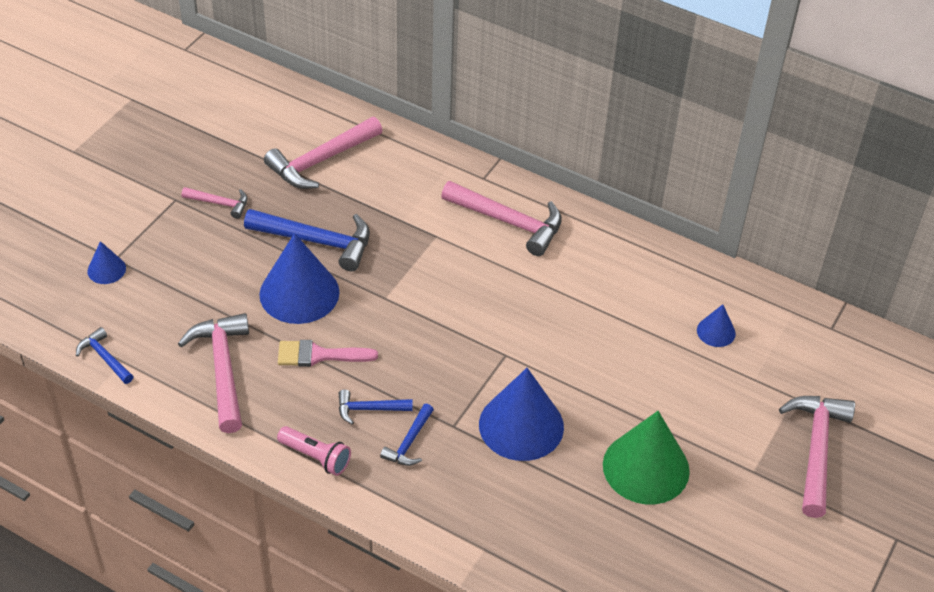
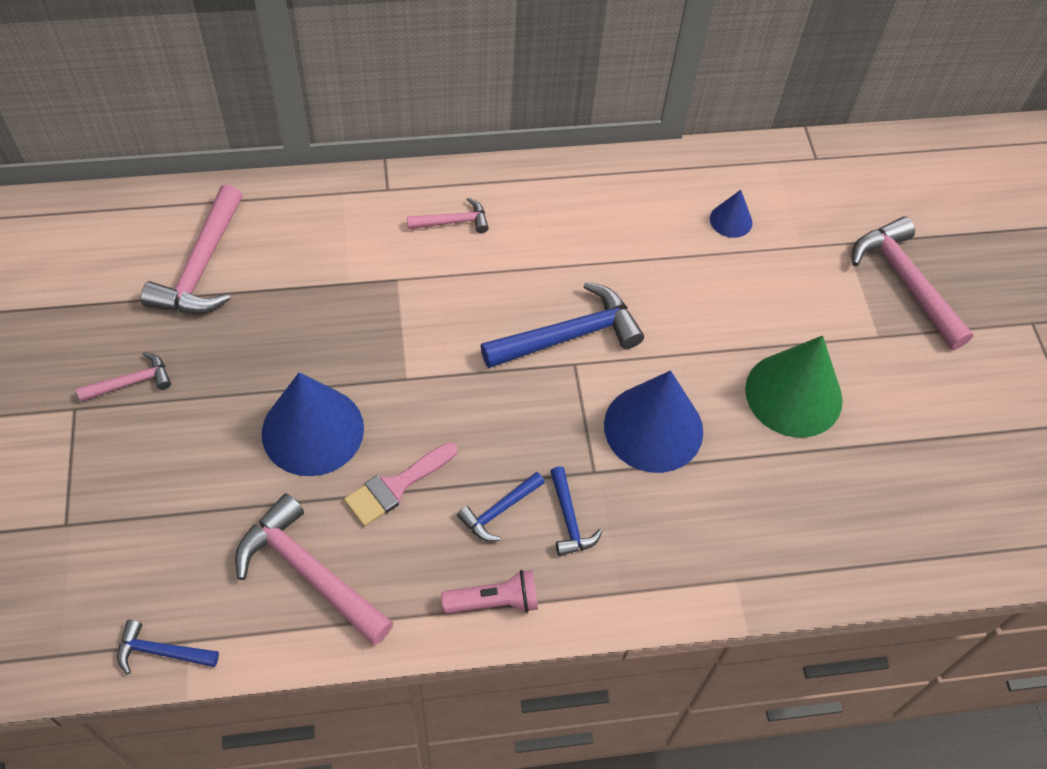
camera: 40 degrees left, 10 degrees up
(106, 269) = (66, 544): blue cone -> none
(316, 241) = (278, 360): blue hammer -> blue hammer (568, 336)
(508, 222) = (453, 222): pink hammer -> pink hammer, size x0.53

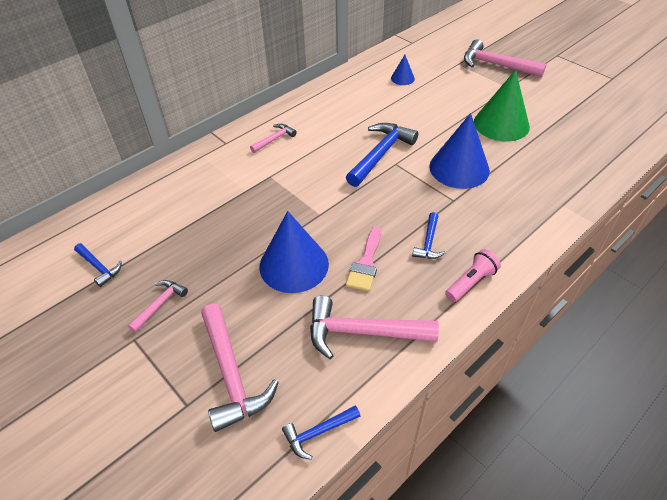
camera: 30 degrees left, 10 degrees down
(202, 266) = (151, 226): pink hammer -> pink hammer (231, 374)
(569, 519) = (464, 225): blue hammer -> blue hammer (99, 267)

